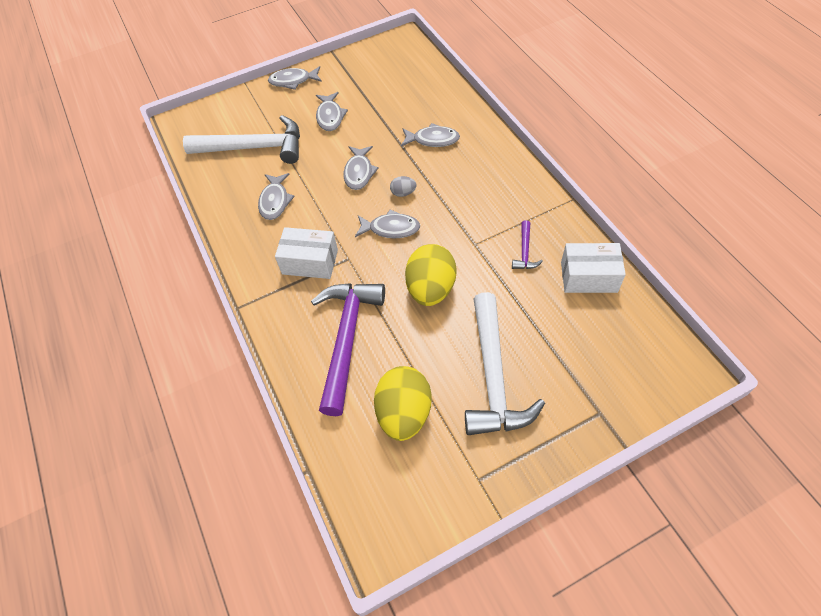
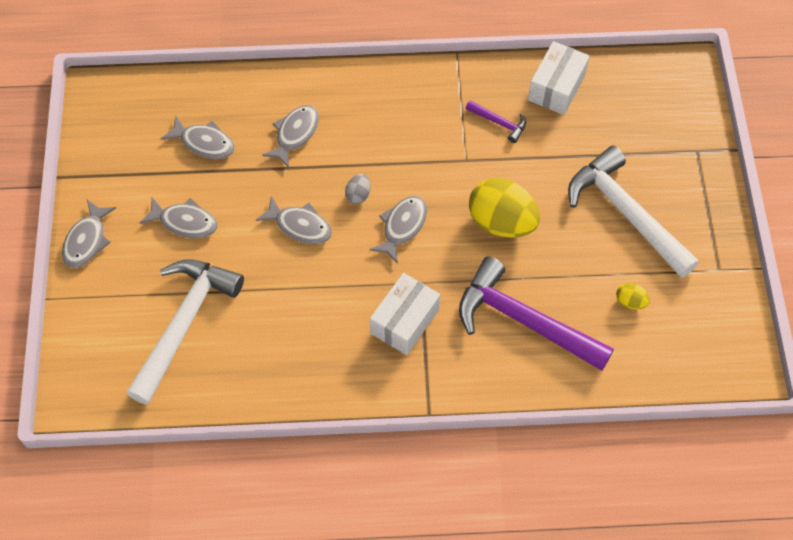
camera: 70 degrees left, 5 degrees up
(275, 201) = (291, 328): grey fish -> grey fish (204, 143)
(404, 413) = (630, 302): yellow egg -> yellow egg, size x0.44
(493, 377) = (626, 213): white hammer -> white hammer turned 150 degrees counterclockwise

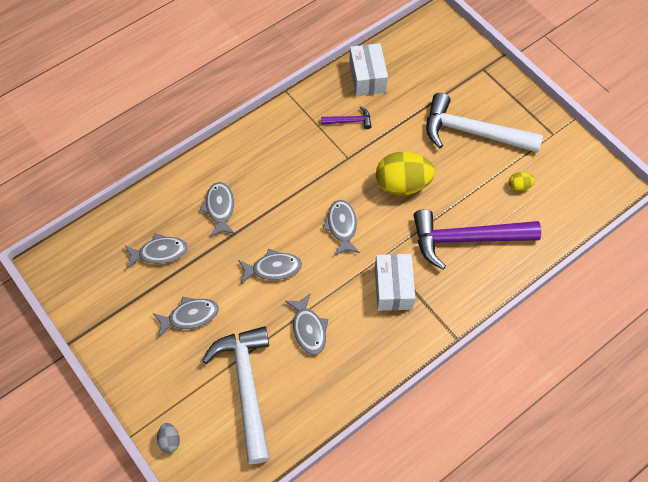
camera: 35 degrees left, 0 degrees up
(87, 240) = (128, 374): grey fish -> grey fish (308, 329)
(358, 195) = (296, 223): grey egg -> grey egg (169, 441)

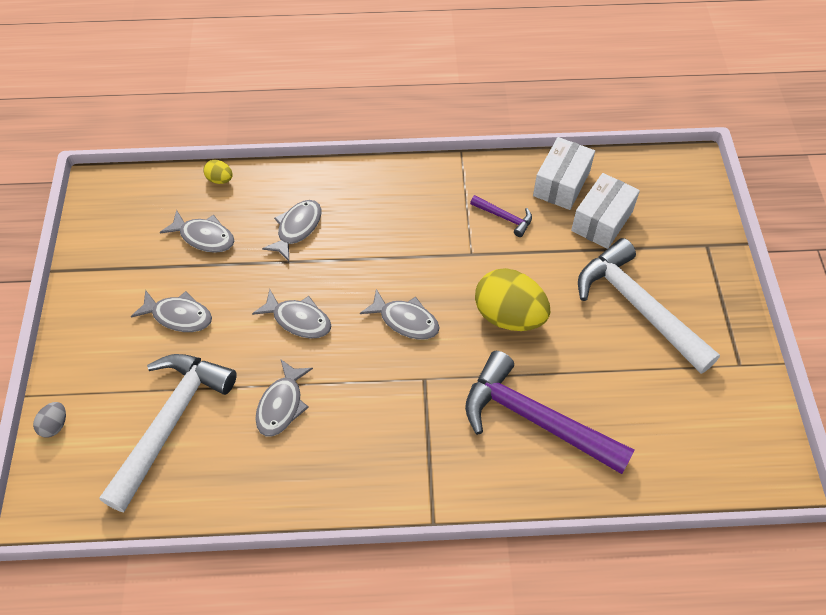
camera: 35 degrees right, 5 degrees down
(342, 226) = (405, 320): grey fish -> grey fish turned 90 degrees clockwise
(393, 288) = (407, 420): white box -> white box (602, 221)
(519, 186) = (648, 399): yellow egg -> yellow egg (220, 179)

